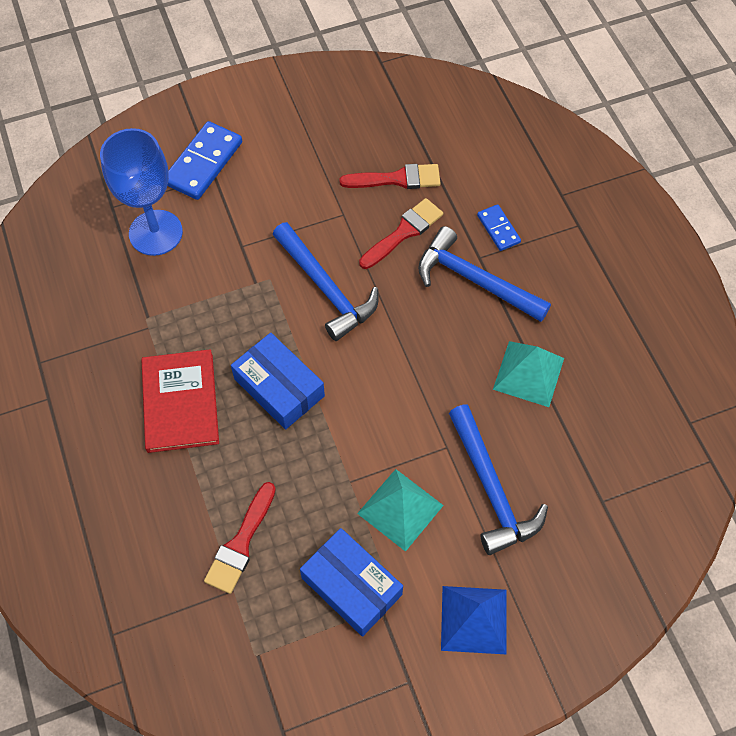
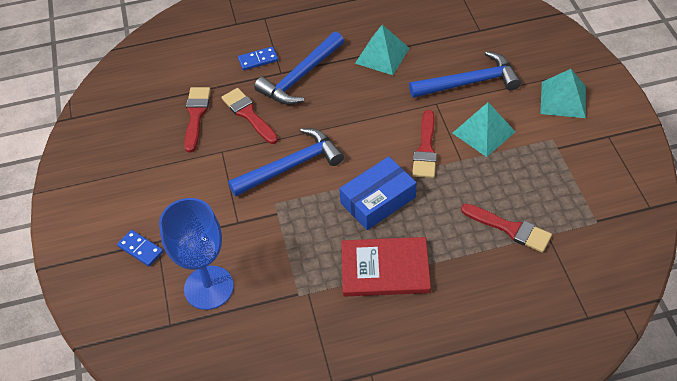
camera: 80 degrees left, 10 degrees down
(203, 163) = (140, 249): blue domino -> blue domino, size x0.56
(351, 586) = (542, 163): blue box -> none
(364, 437) = (425, 149): none -> red brush
(474, 619) = (563, 99): blue pyramid -> turquoise pyramid

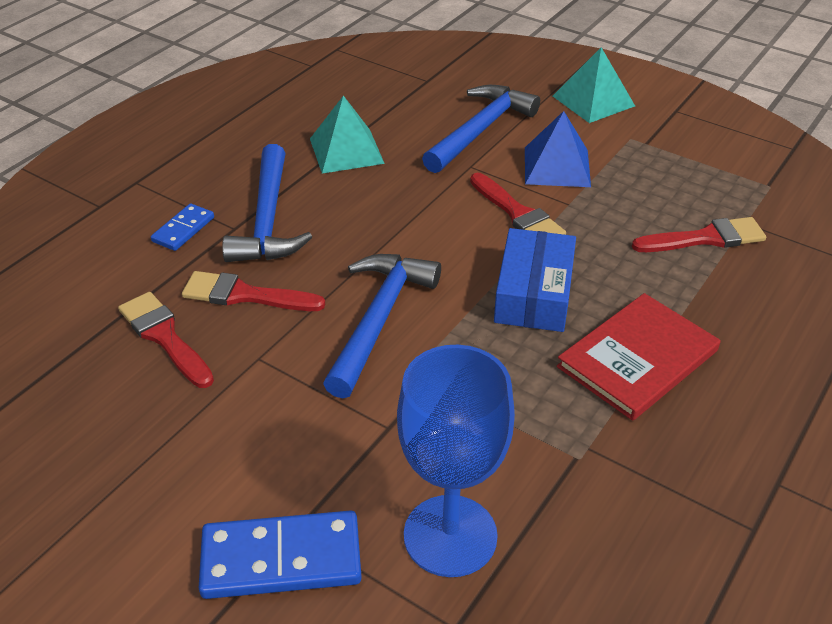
camera: 45 degrees left, 10 degrees down
(140, 249) = (281, 559): blue domino -> blue domino, size x1.79
(483, 132) = (557, 166): turquoise pyramid -> blue pyramid

